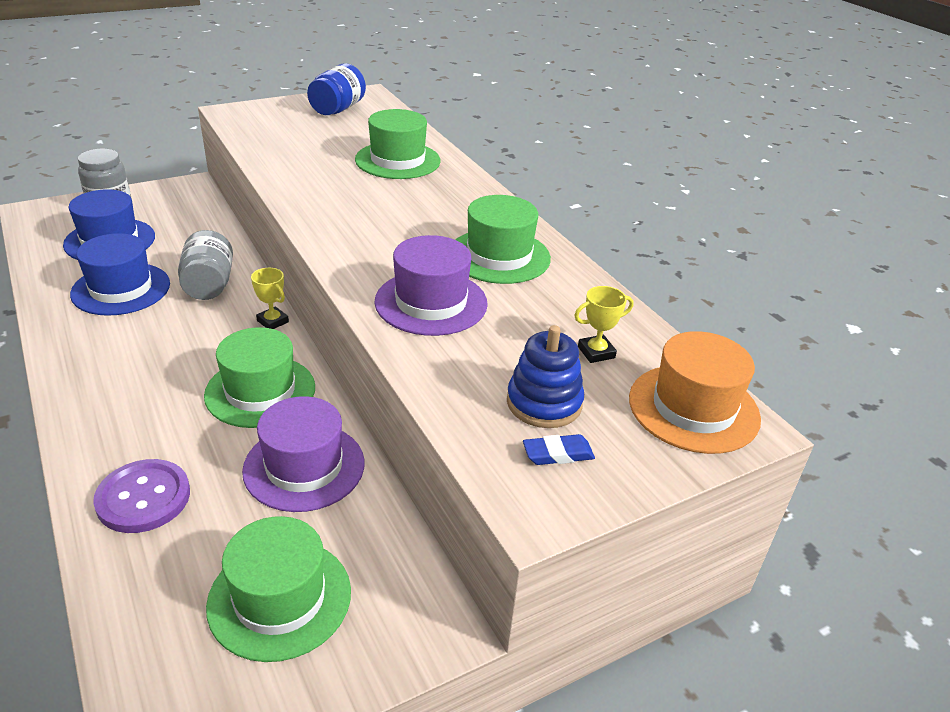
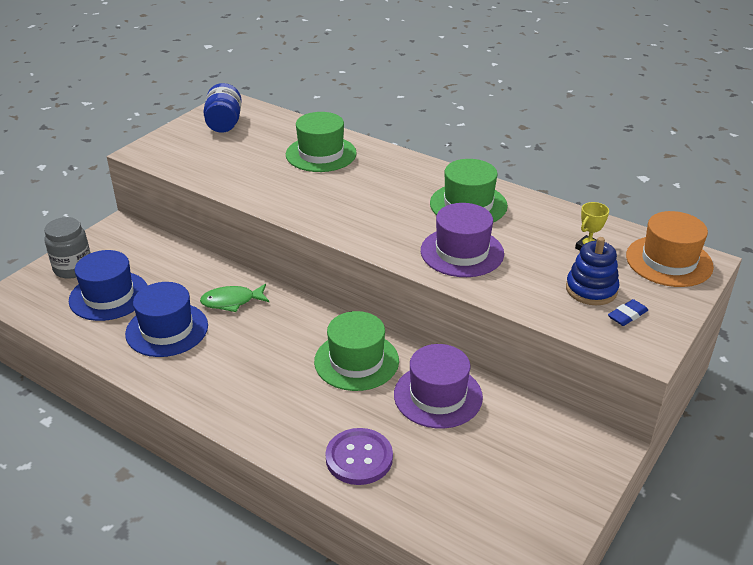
camera: 25 degrees left, 0 degrees up
(209, 285) = (232, 301): grey jar -> green fish
(272, 321) = (310, 310): yellow trophy -> none
(280, 598) = (505, 474): green hat -> none

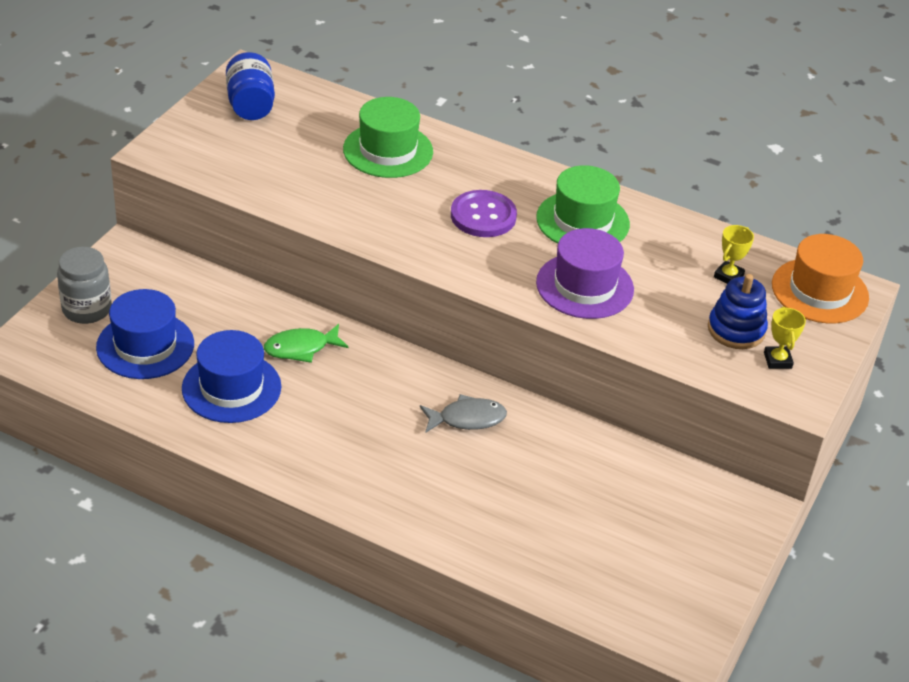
camera: 10 degrees left, 5 degrees up
(356, 361) = (467, 419): green hat -> grey fish
(359, 458) = (492, 532): purple button -> purple button (483, 216)
(438, 396) = (567, 457): purple hat -> none
(627, 315) = (777, 360): blue eraser -> yellow trophy

